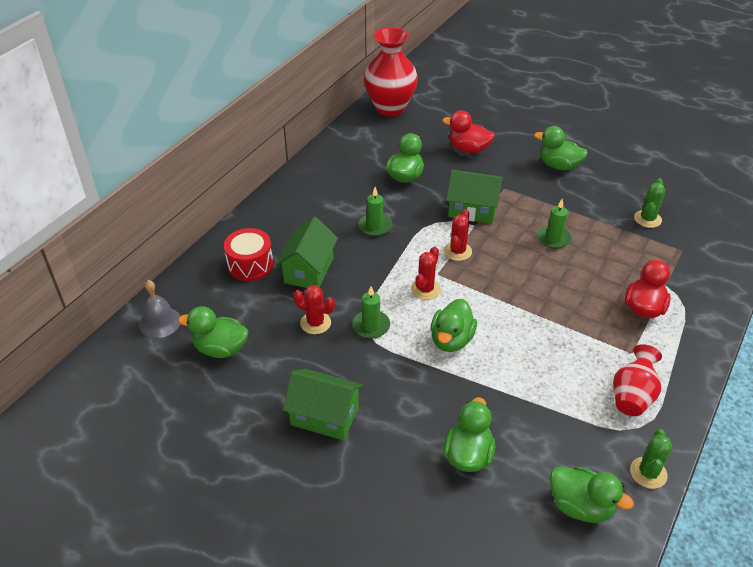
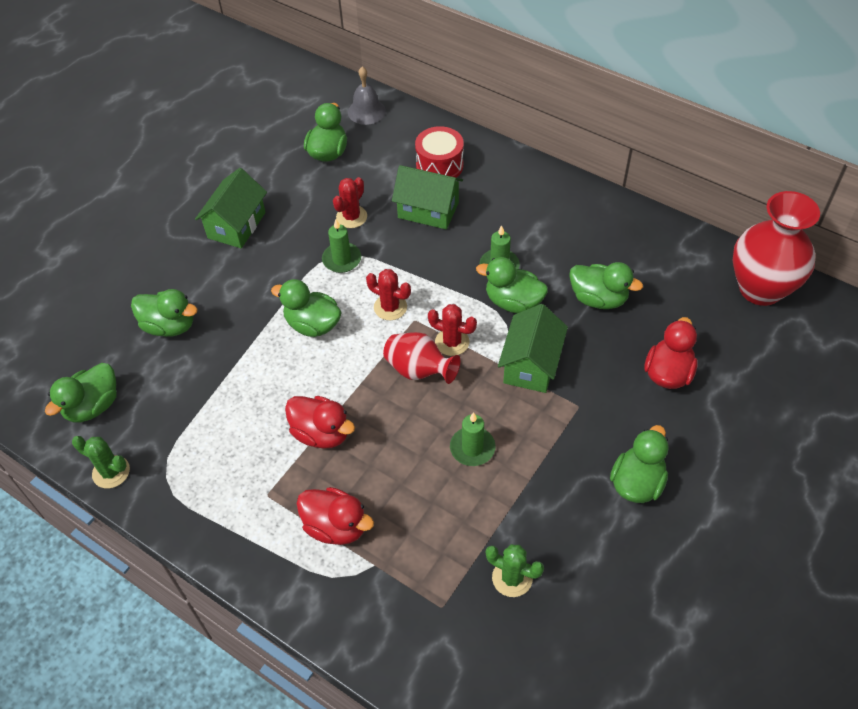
camera: 95 degrees right, 10 degrees up
(412, 219) = (513, 302): none -> green duck
(564, 324) = (321, 433): none -> red duck
(632, 396) = (206, 480): red vase -> red vase (419, 370)

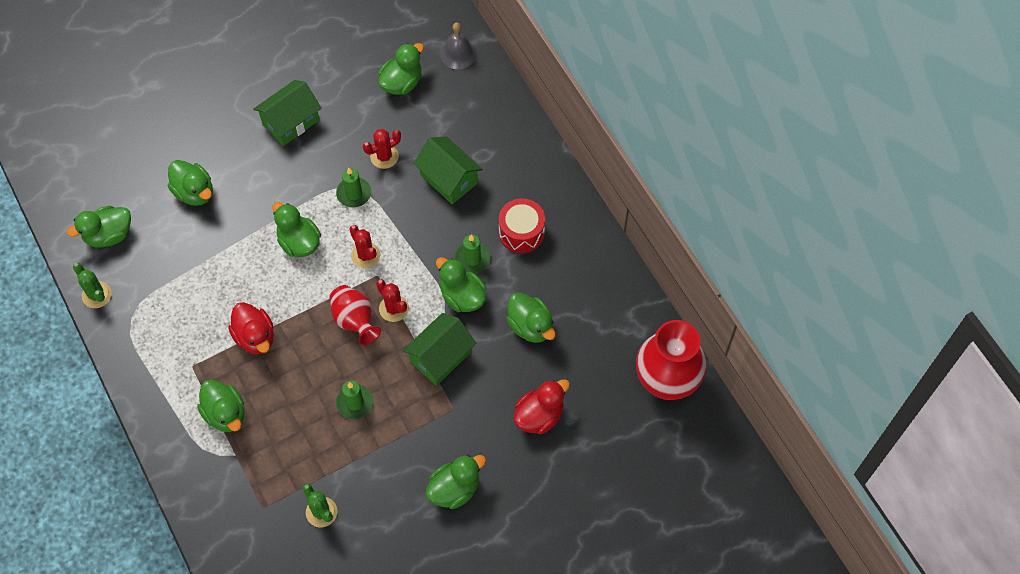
camera: 25 degrees right, 10 degrees up
(336, 526) = (225, 414): red duck -> green duck
(439, 165) = (485, 139): red drum -> red drum (521, 232)

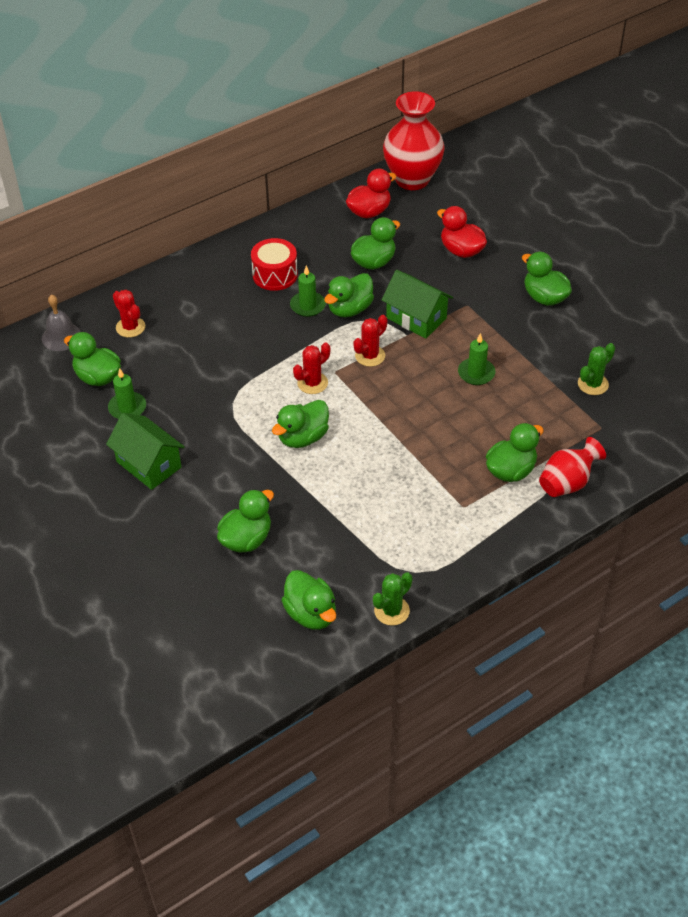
camera: 95 degrees left, 15 degrees down
(255, 337) = (420, 458): red duck -> red duck (369, 212)
(354, 193) = (239, 400): green candle -> green candle (127, 408)
(355, 320) = (388, 383): red vase -> red vase (567, 483)
(384, 156) = (192, 381): red cactus -> red cactus (130, 327)
(449, 179) = (217, 330): green house -> none

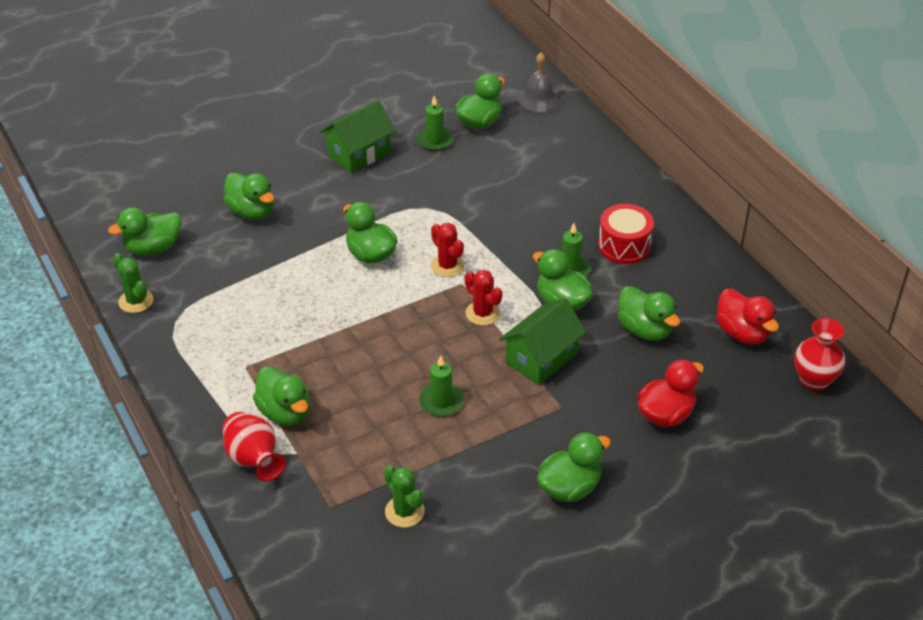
camera: 95 degrees right, 5 degrees down
(130, 327) = (547, 142): red cactus -> none
(412, 179) = (814, 381): red vase -> red vase, size x0.60

